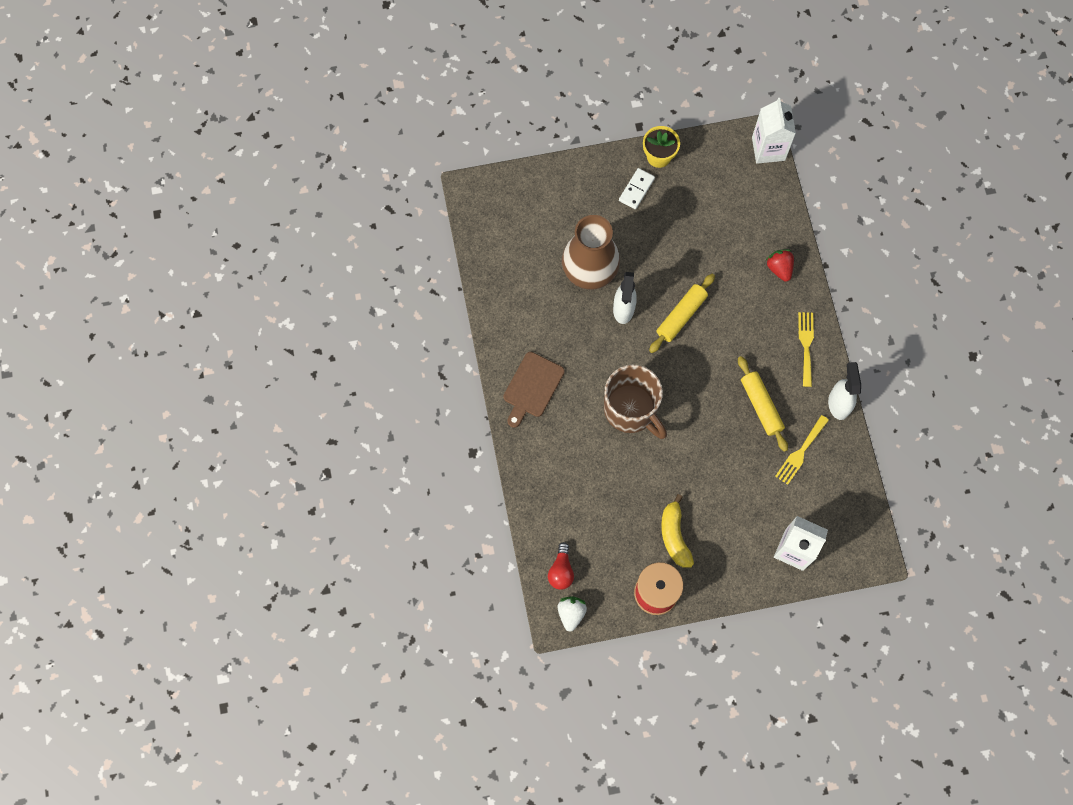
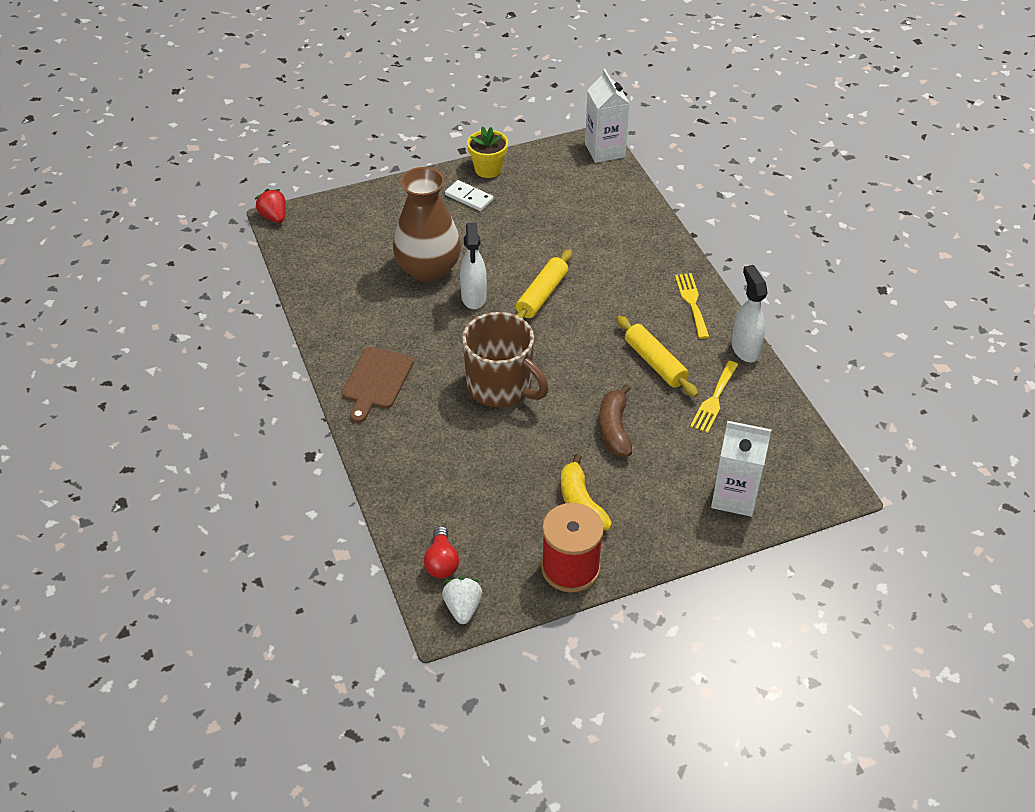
camera: 10 degrees left, 25 degrees down
(636, 189) = (469, 197): white domino -> white domino turned 75 degrees counterclockwise
(714, 468) = (614, 429): none -> brown banana
(779, 268) = (643, 242): red strawberry -> red strawberry (274, 217)

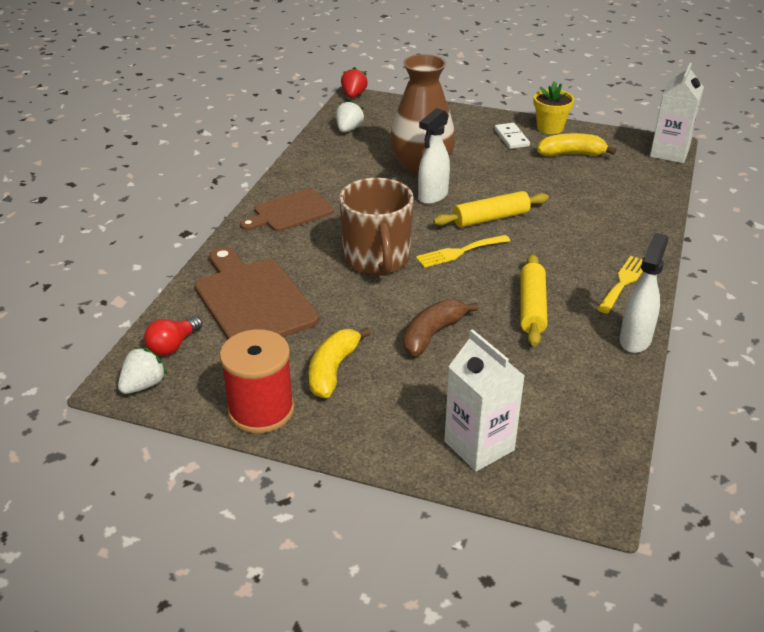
camera: 40 degrees right, 10 degrees down
(318, 261) = (348, 129): none -> white strawberry
(451, 483) = (253, 300): none -> brown cutting board
(534, 191) = (571, 154): none -> yellow banana
(714, 399) = (555, 361): yellow fork -> yellow fork (459, 252)

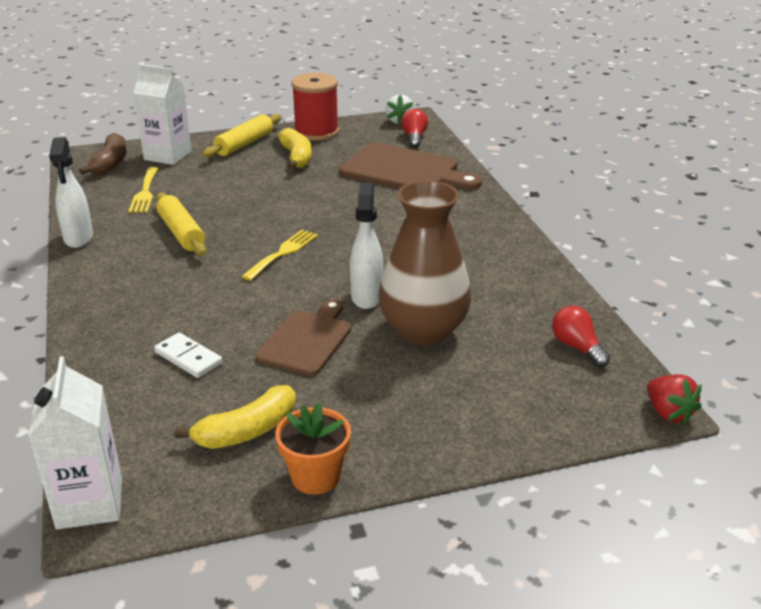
camera: 145 degrees right, 5 degrees down
(290, 212) = (479, 232): brown cutting board -> brown cutting board (307, 340)
(348, 129) = (577, 347): white strawberry -> red light bulb
(377, 259) = (349, 223): brown mug -> none
(432, 334) = (248, 193): brown banana -> brown banana (110, 163)
(491, 218) = (281, 295): yellow rolling pin -> yellow rolling pin (244, 144)
(511, 138) = (356, 426): white domino -> white domino (188, 358)
(550, 128) = (315, 477): yellow flower pot -> orange flower pot
(623, 282) = (104, 279): yellow fork -> yellow fork (145, 192)

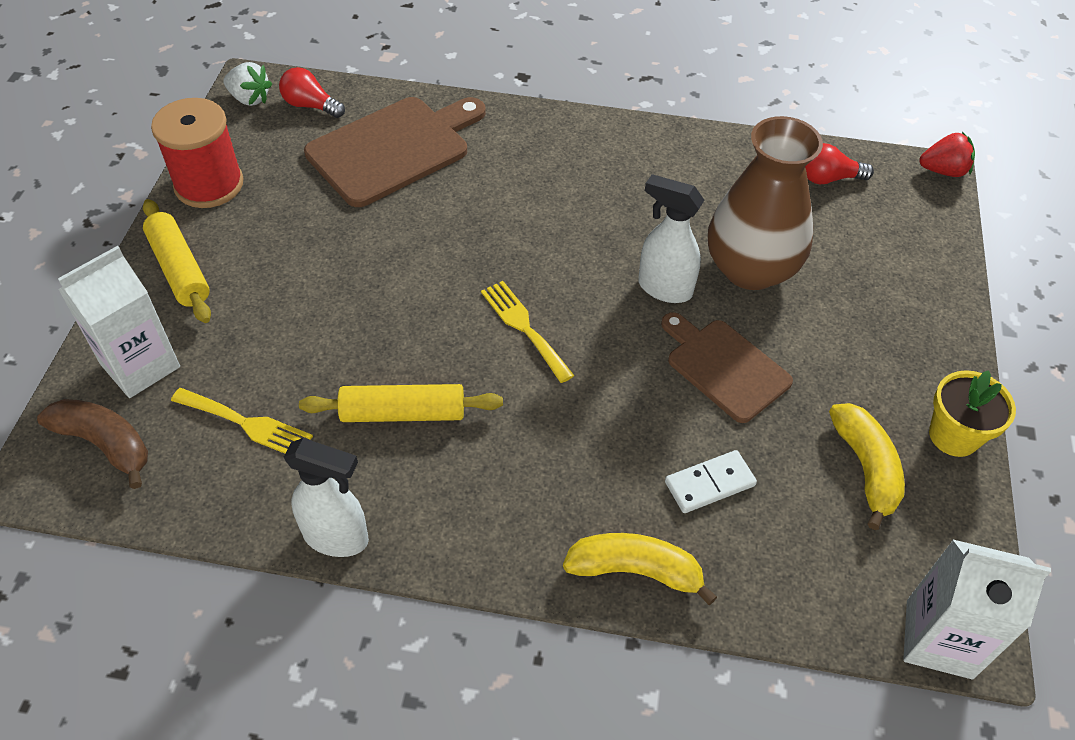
camera: 65 degrees left, 20 degrees up
(296, 157) = (271, 230): yellow banana -> yellow banana (635, 571)
(315, 477) = (953, 436): orange flower pot -> yellow flower pot

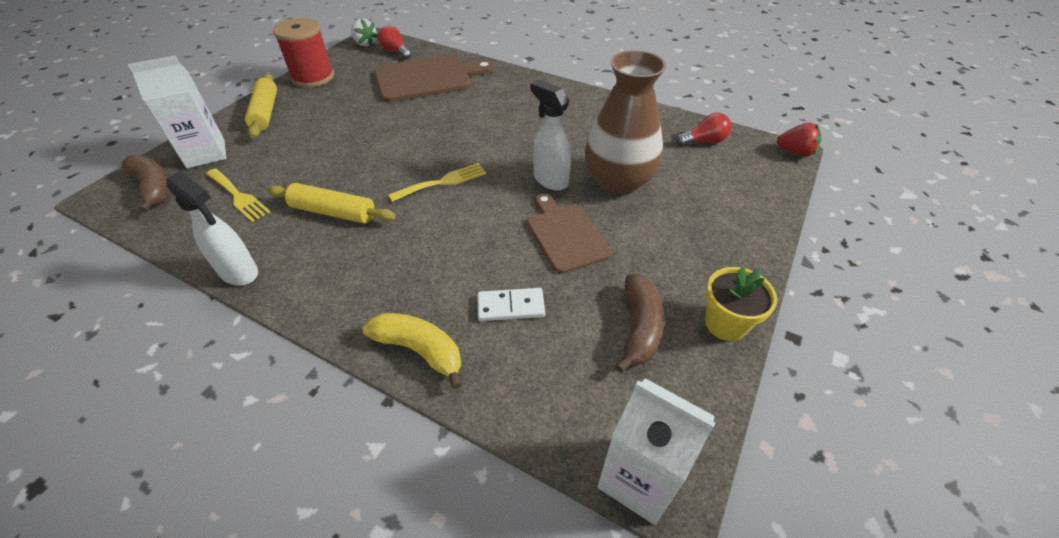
camera: 20 degrees right, 5 degrees down
(524, 327) = (442, 182): yellow fork -> yellow fork turned 75 degrees clockwise
(828, 178) = (704, 141): red light bulb -> red light bulb turned 150 degrees clockwise
(865, 468) = (639, 328): yellow banana -> brown banana

